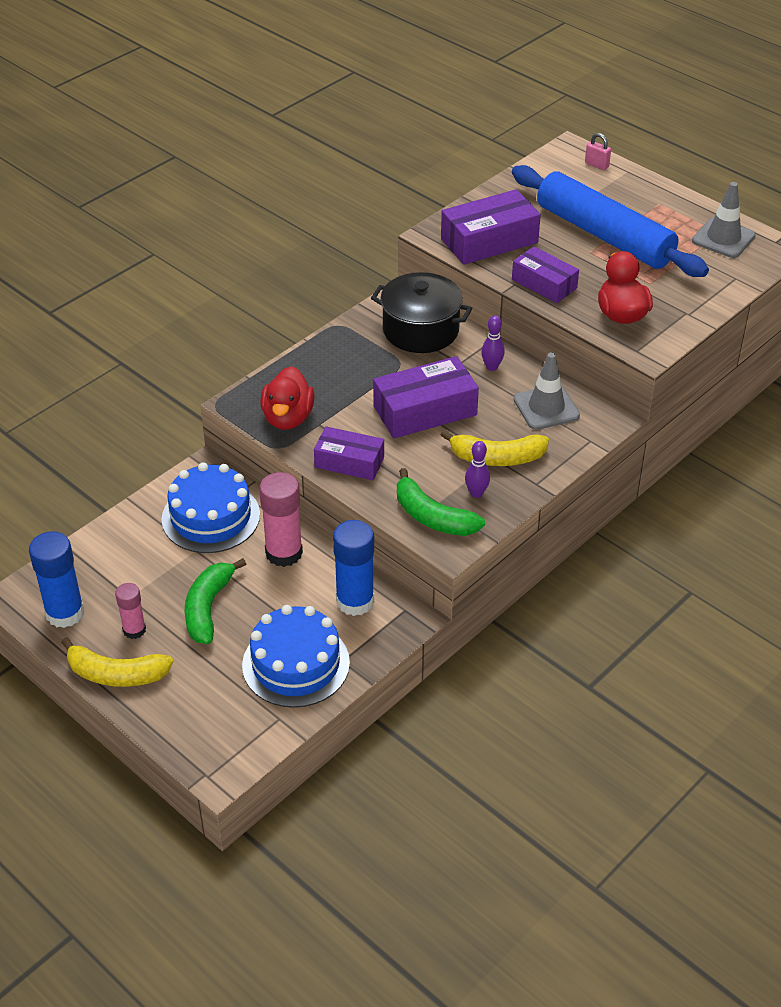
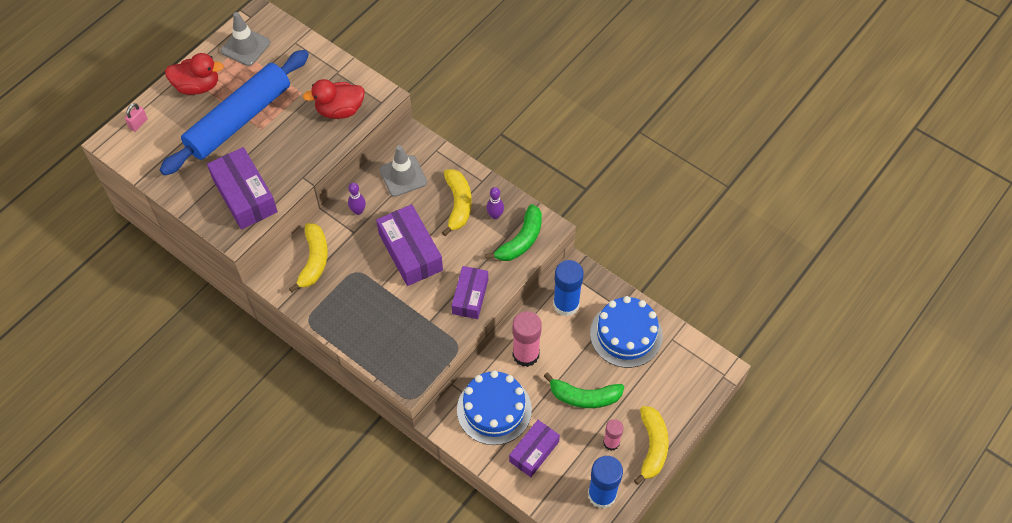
camera: 95 degrees left, 15 degrees up
(288, 418) = (424, 343): red duck -> red duck (197, 86)
(421, 330) = (314, 260): black pot -> yellow banana
(544, 284) = (303, 158): purple box -> purple box (534, 451)

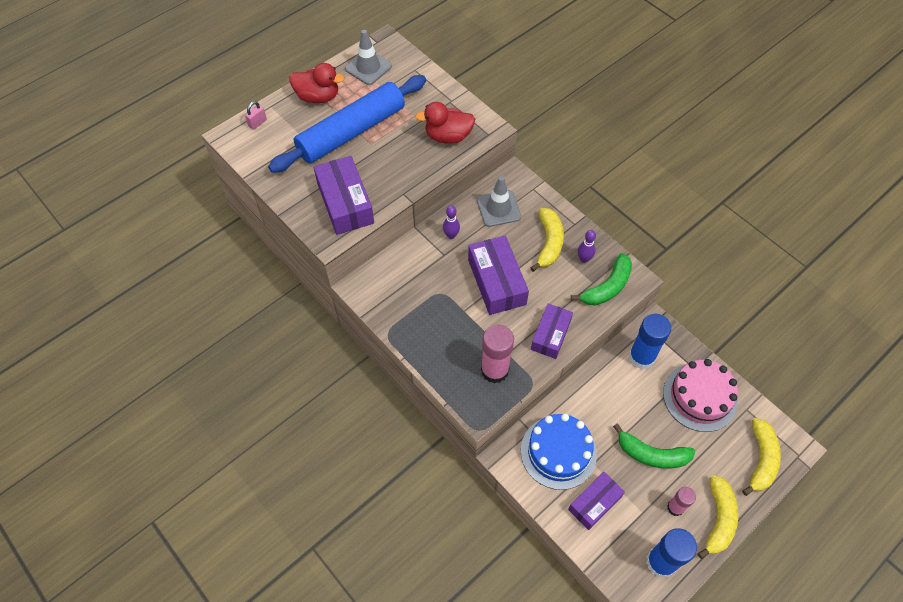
camera: 10 degrees right, 0 degrees up
(314, 260) = (402, 276): yellow banana -> yellow banana (761, 459)
(526, 354) = (596, 401): pink glue stick -> pink glue stick (494, 370)
(626, 334) = (700, 397): blue cake -> pink cake

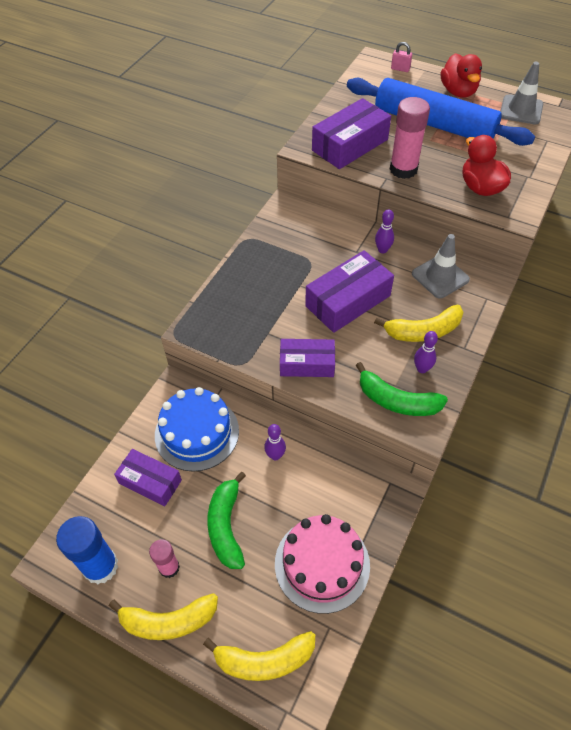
camera: 70 degrees right, 5 degrees down
(494, 370) = (243, 328): pink glue stick -> pink glue stick (403, 169)
(600, 398) = (275, 455): none -> purple bowling pin
(641, 357) = (346, 485): blue glue stick -> none

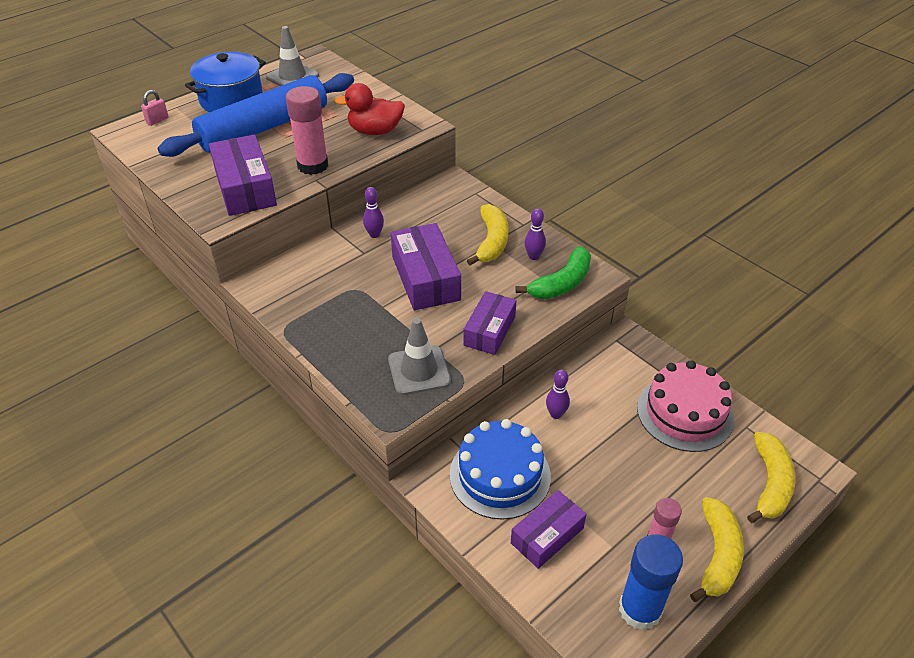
camera: 70 degrees left, 10 degrees down
(226, 526) = (624, 477): green banana -> none
(440, 277) = (433, 210): grey traffic cone -> grey traffic cone (419, 370)
(458, 92) = (231, 99): red duck -> blue pot

